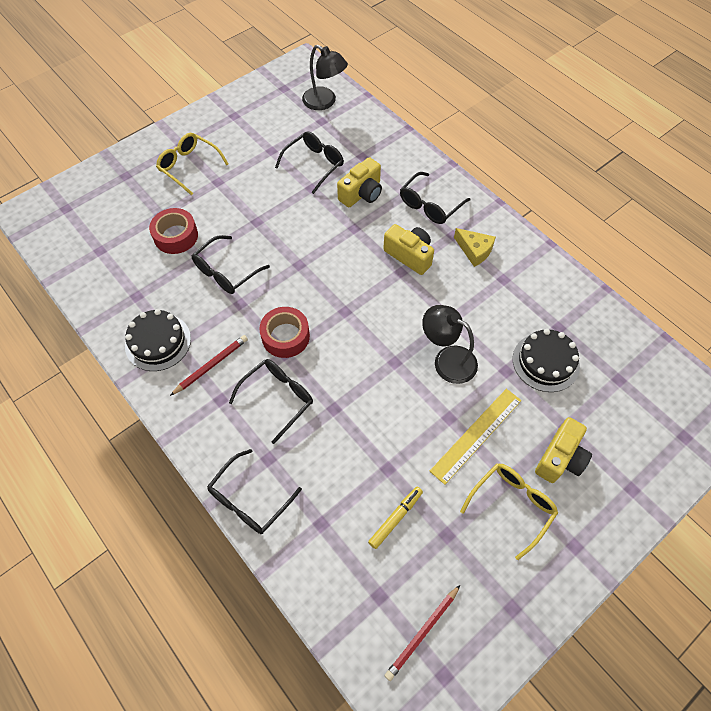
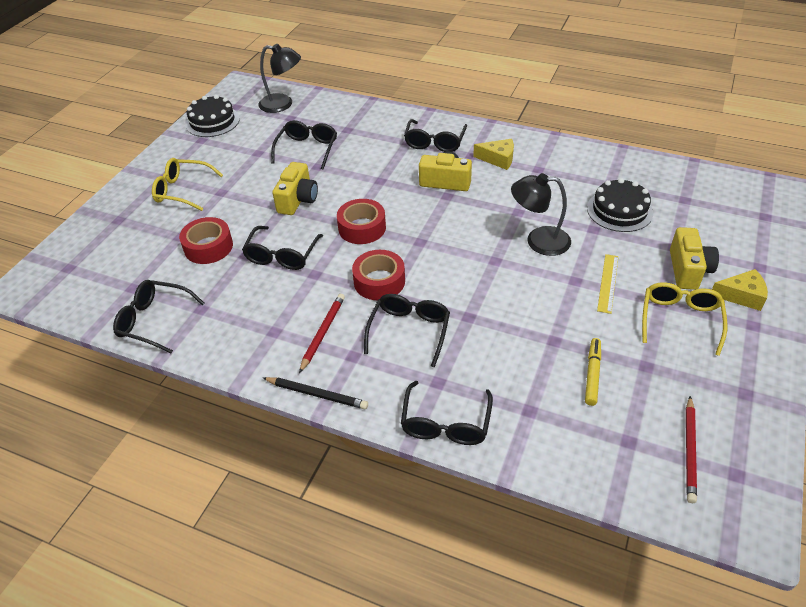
camera: 25 degrees left, 15 degrees down
(98, 291) = (155, 321): none -> black glasses
(158, 342) = (252, 336): black cake -> black cake (212, 121)
(172, 421) = (317, 394): none -> black pencil
(306, 273) = (362, 228): none -> red tape
(362, 193) = (368, 154): yellow camera -> yellow camera (298, 200)
(476, 434) = (607, 283): yellow ruler -> yellow ruler, size x0.67
(589, 510) = (741, 295): none -> yellow cheese

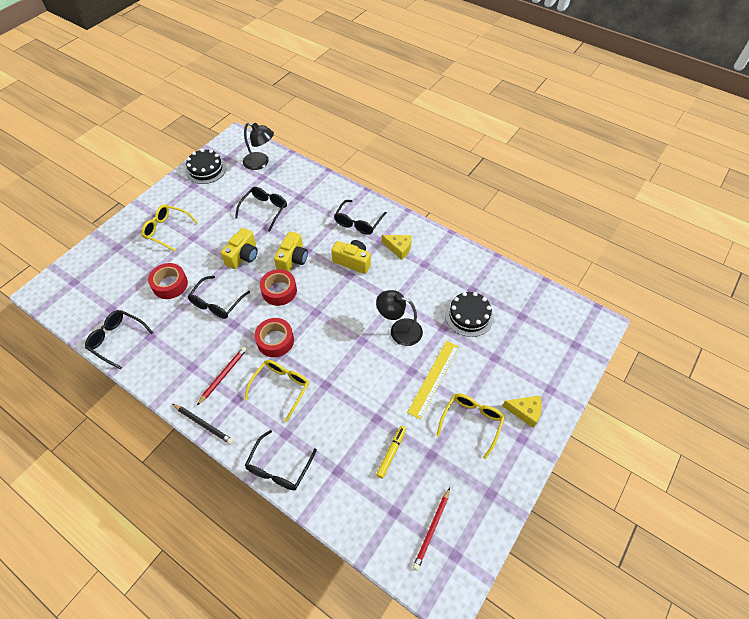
camera: 10 degrees right, 10 degrees up
(409, 331) = (281, 388): black glasses -> yellow glasses
(607, 283) = (433, 378): yellow ruler -> yellow ruler, size x1.50
(688, 270) = (496, 380): yellow camera -> yellow camera (293, 259)

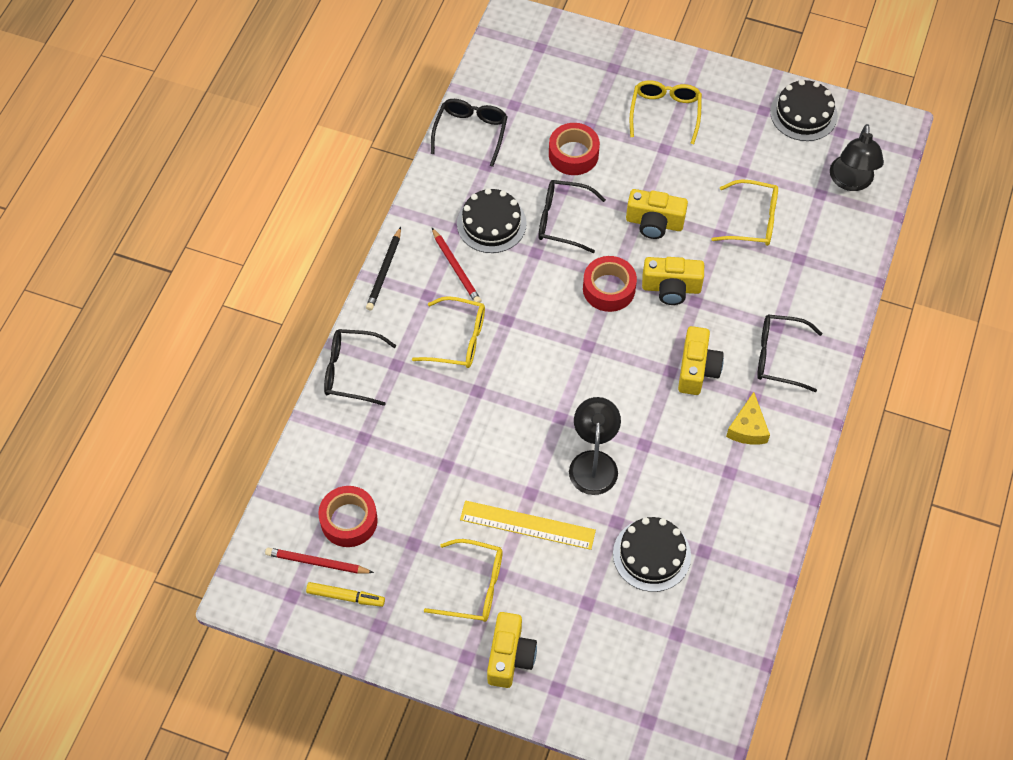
camera: 75 degrees right, 5 degrees up
(198, 345) = (491, 223): none -> black cake
(223, 375) = (456, 268): red pencil -> red pencil turned 45 degrees clockwise
(264, 210) = (752, 220): black glasses -> yellow glasses
(275, 341) = (526, 310): red tape -> red tape (349, 520)
(391, 453) = (403, 494): yellow marker -> yellow marker (345, 596)
(525, 412) = (510, 656): yellow cheese -> yellow camera

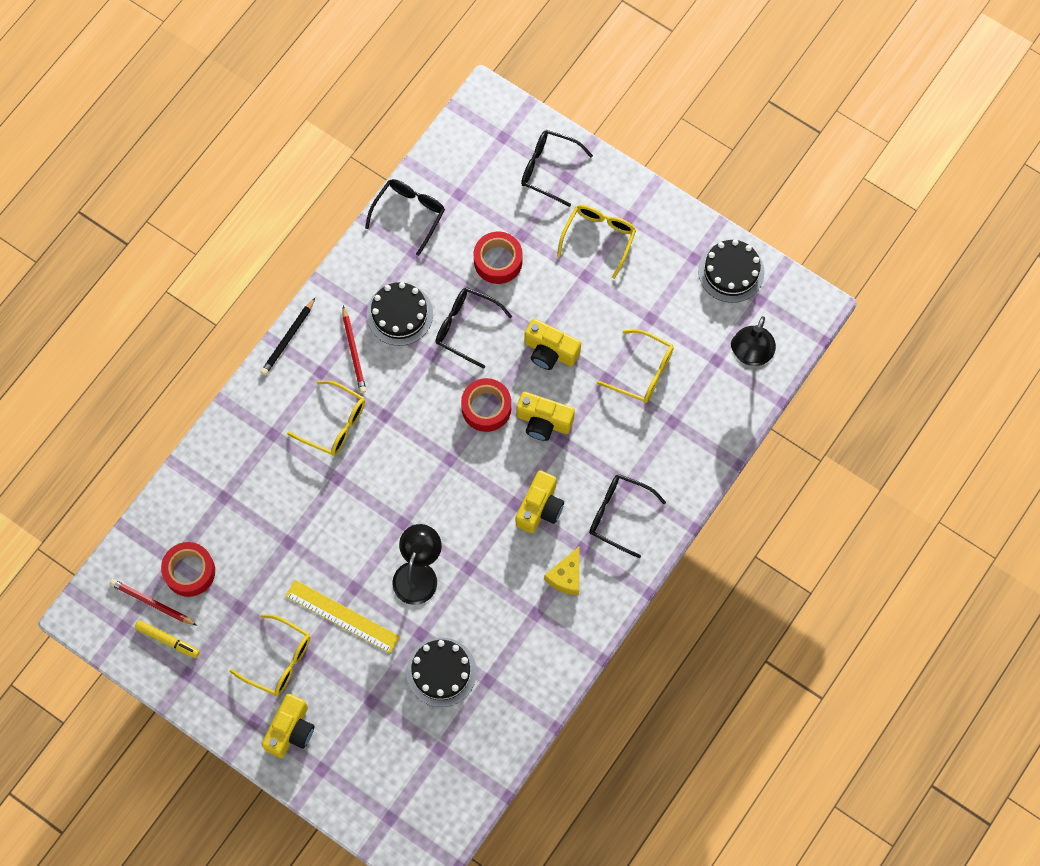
camera: 15 degrees right, 10 degrees up
(351, 371) = (231, 430): black glasses -> black glasses (549, 169)

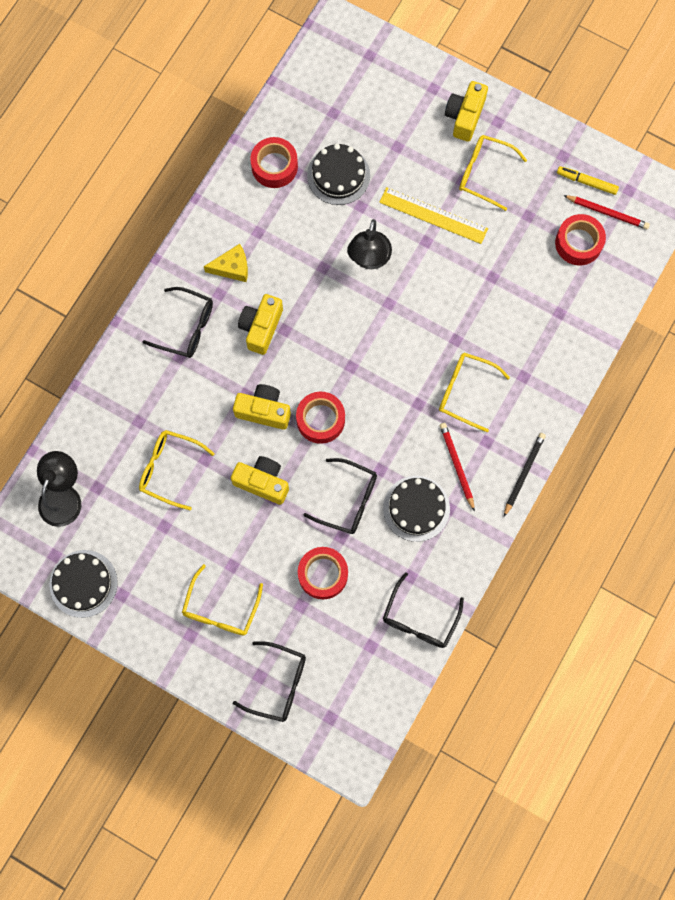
camera: 175 degrees right, 5 degrees up
(511, 689) = (274, 166): none -> red tape
(566, 576) = (232, 267): yellow cheese -> yellow cheese turned 60 degrees clockwise

